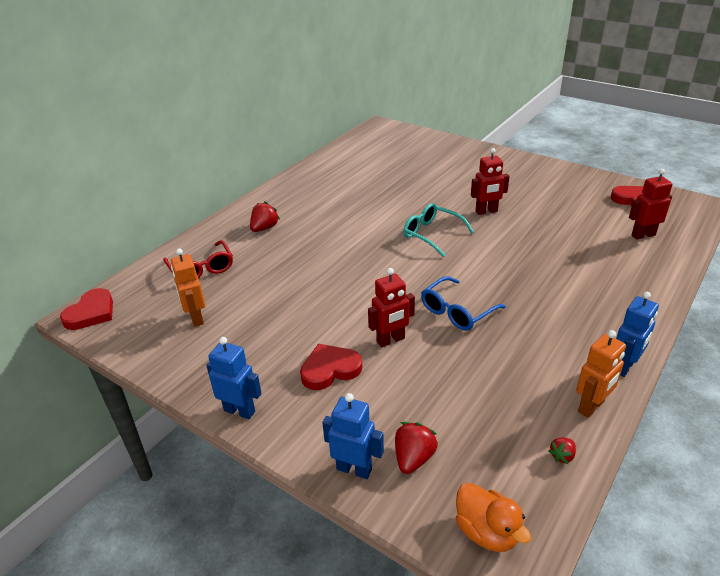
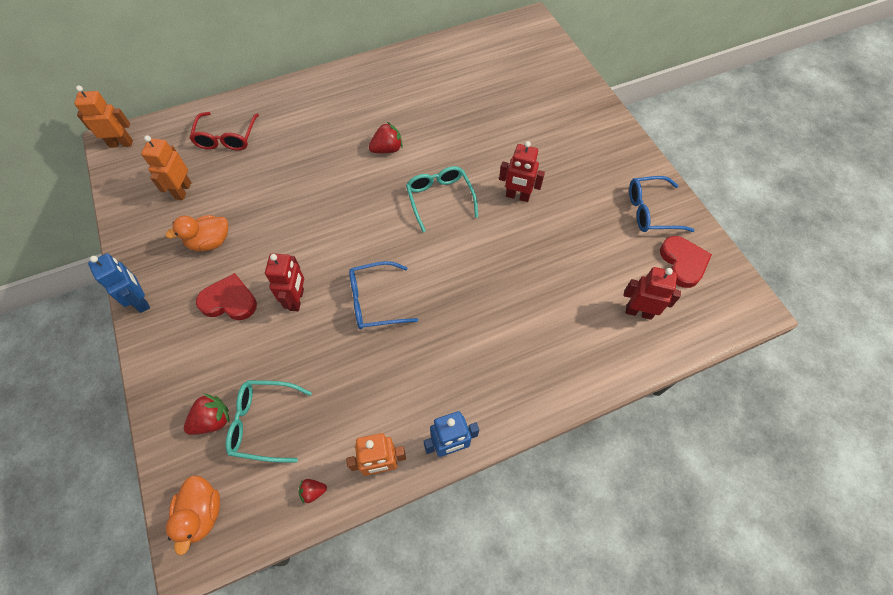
camera: 30 degrees right, 25 degrees up
(91, 313) = (121, 143): red heart -> orange robot
(264, 228) = (310, 114): red strawberry -> red strawberry (387, 149)
(264, 340) = (210, 242): none -> orange duck
(354, 469) = (168, 402): blue robot -> none
(391, 340) = (297, 299): red robot -> red robot turned 90 degrees counterclockwise
(462, 434) = (263, 423): none -> turquoise glasses
(582, 185) = (651, 211): none -> blue glasses

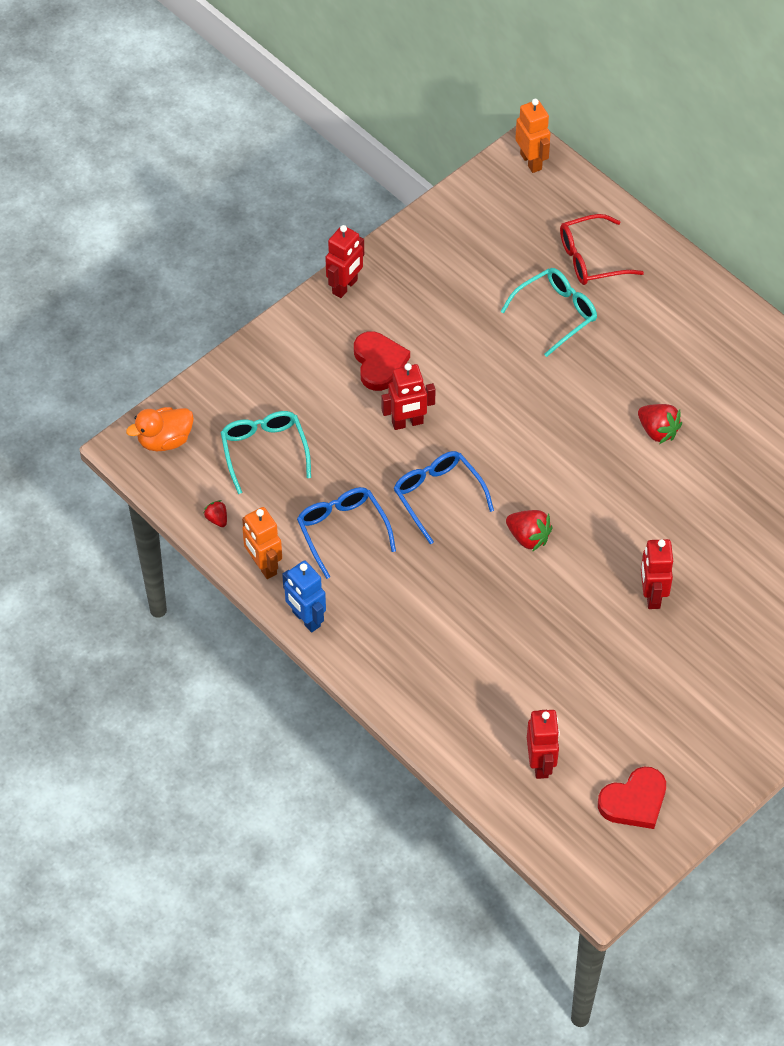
camera: 70 degrees right, 5 degrees down
(141, 301) = (345, 287): blue robot -> red robot
(183, 190) = (495, 253): orange robot -> none
(210, 242) = (441, 312): orange duck -> none
(212, 420) = (249, 408): red strawberry -> red strawberry (528, 537)
(440, 199) = (607, 513): turquoise glasses -> turquoise glasses (556, 313)
(651, 211) = (700, 752): blue glasses -> blue glasses (342, 531)

